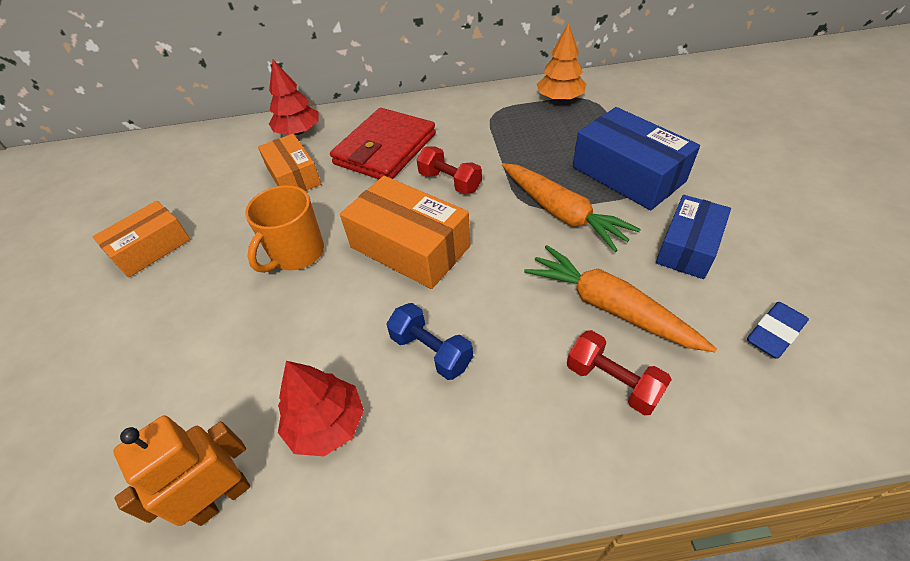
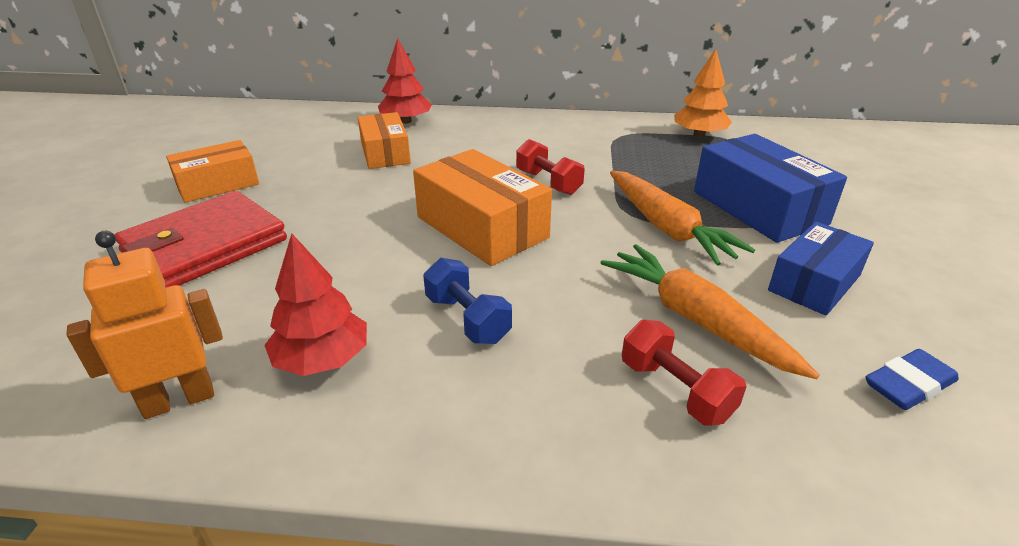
camera: 10 degrees right, 15 degrees down
(296, 254) = (359, 213): orange mug -> none
(385, 149) = (489, 147): red wallet -> red wallet (205, 246)

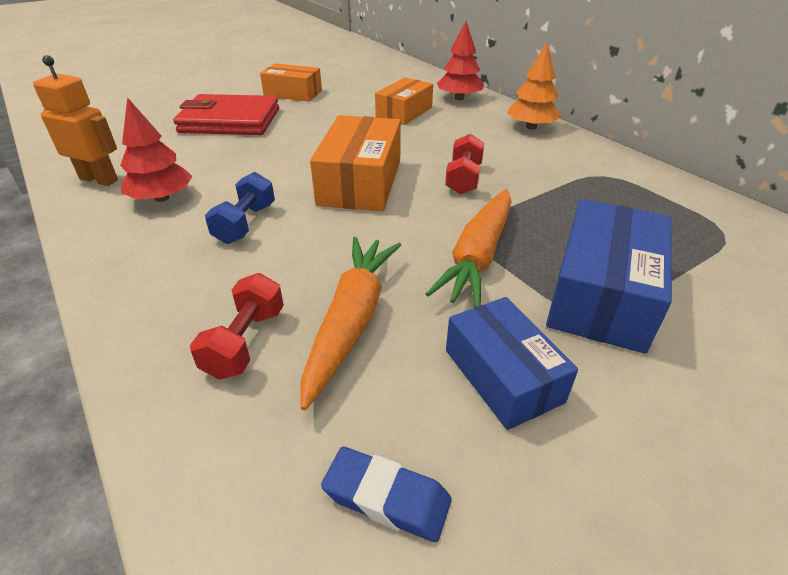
camera: 50 degrees right, 5 degrees up
(699, 135) = (692, 211): orange tree -> orange tree (531, 127)
(814, 283) = (502, 375): blue box -> blue box turned 60 degrees clockwise

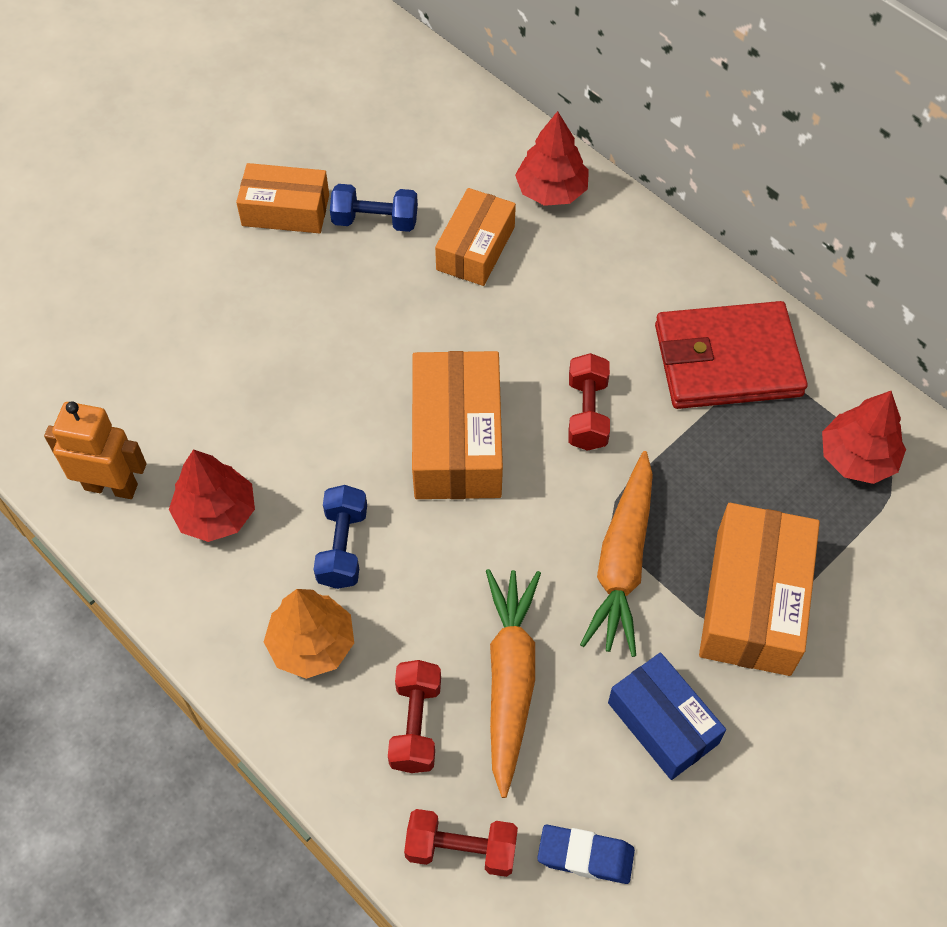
camera: 10 degrees left, 20 degrees up
(230, 121) = (221, 310): red wallet -> red wallet (727, 360)
(239, 464) = (461, 849): none -> red dumbbell
(345, 100) = (375, 221): none -> blue dumbbell
(531, 127) = (665, 266): orange tree -> orange tree (312, 644)
(601, 294) = (753, 601): blue box -> orange box
(689, 219) = (857, 458): none -> red tree

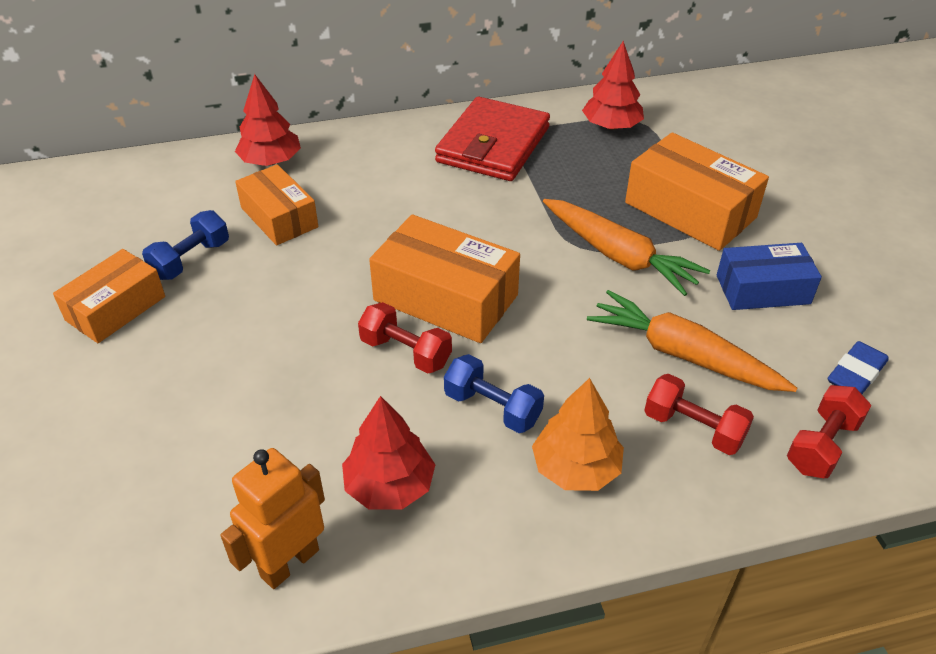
camera: 60 degrees left, 15 degrees down
(587, 413) = (480, 222): red dumbbell -> red dumbbell (406, 352)

